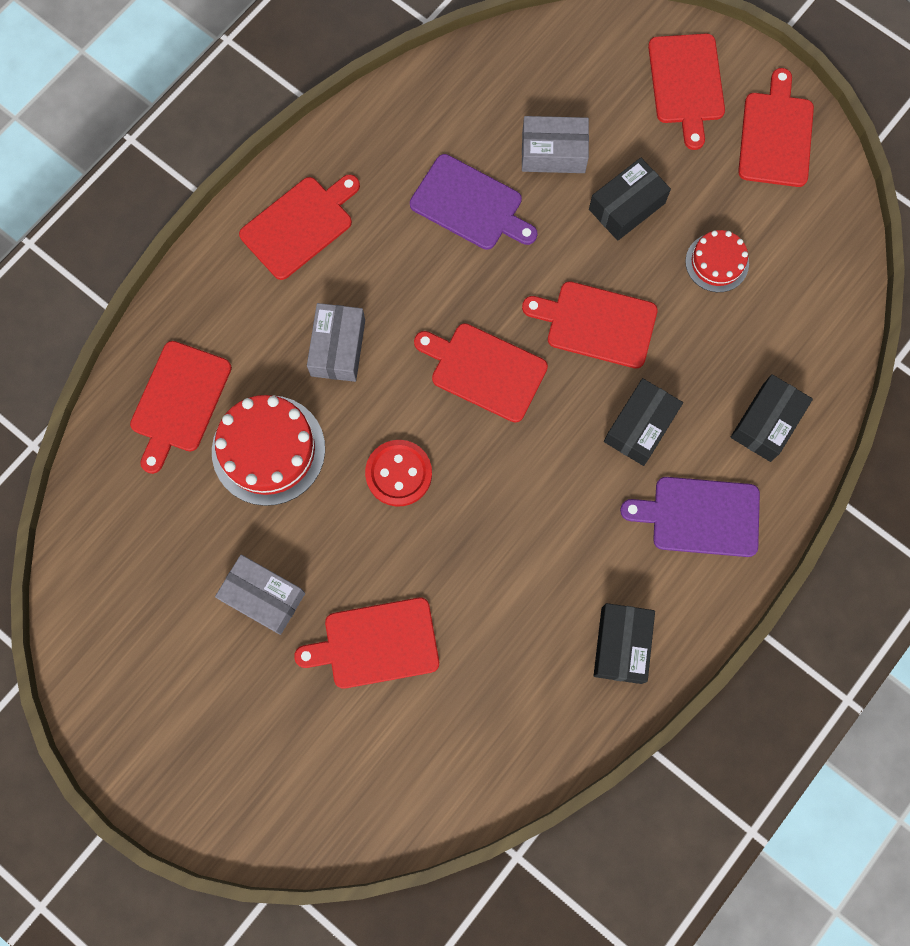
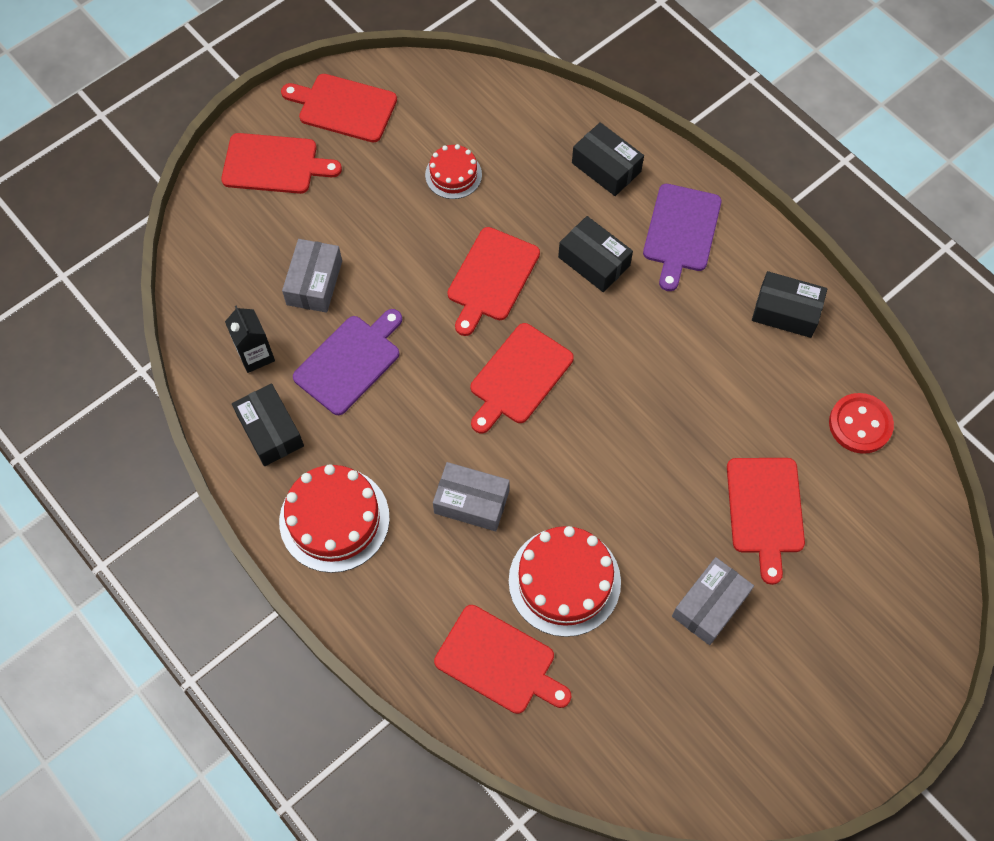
camera: 80 degrees left, 10 degrees down
(300, 225) = (334, 519): red cutting board -> red cake
(398, 474) = (606, 466): red button -> red button (860, 424)
(461, 116) = (255, 355): none -> black carton
(627, 206) = (383, 233): black box -> black box (270, 431)

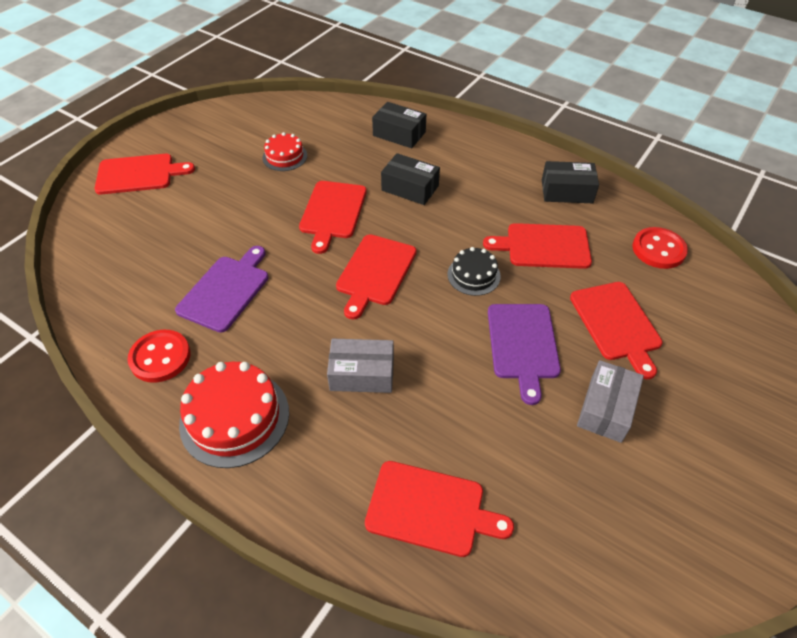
camera: 15 degrees left, 15 degrees down
(255, 355) = (138, 302): black carton -> none
(270, 431) = (160, 357): black box -> red button
(314, 283) = (184, 242): grey box -> none
(344, 107) = (190, 133): red cutting board -> red cutting board (544, 246)
(564, 581) = (468, 420): red cake -> none
(629, 408) = (473, 275): none -> black cake
(681, 232) = (468, 160): purple cutting board -> purple cutting board (523, 344)

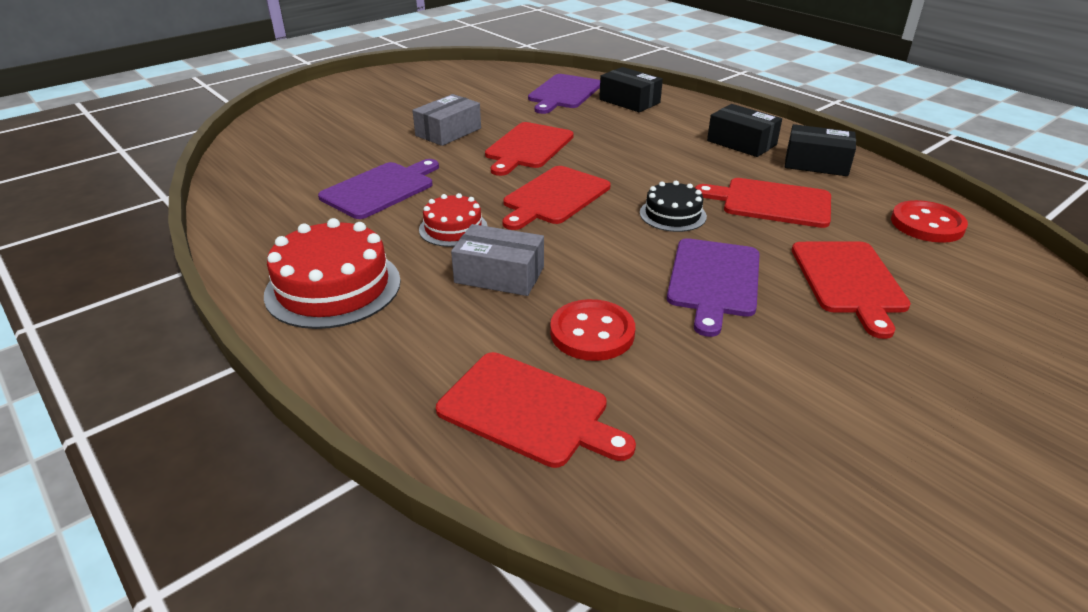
camera: 15 degrees right, 15 degrees down
(139, 174) = (341, 100): red cutting board -> none
(160, 357) = (282, 228): red button -> red button (592, 333)
(285, 156) = (496, 104): red cake -> red cake (453, 228)
(339, 131) = (564, 93): none -> purple cutting board
(410, 188) = (624, 140): black box -> black box (741, 143)
(606, 408) = (810, 357): grey box -> grey box (448, 132)

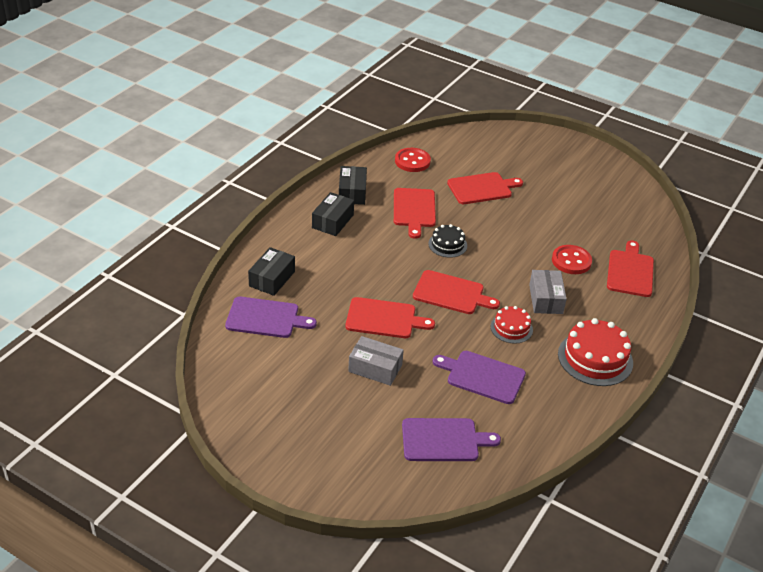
camera: 110 degrees left, 5 degrees up
(713, 280) = (506, 228): purple cutting board -> purple cutting board (443, 440)

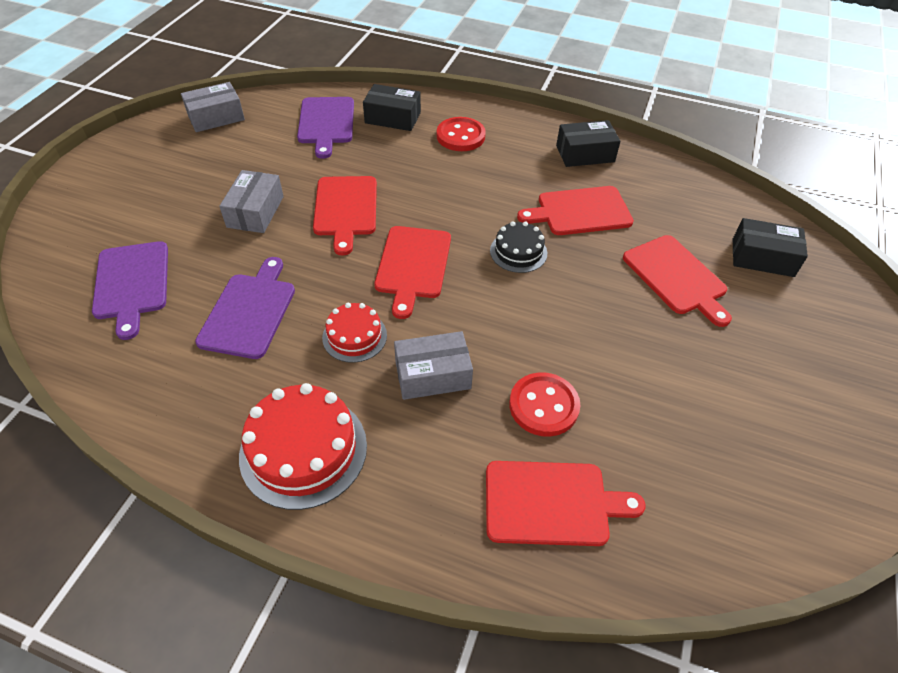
camera: 80 degrees right, 10 degrees up
(230, 388) = (216, 117): none -> grey box
(333, 221) = (517, 146): black box -> black box (762, 258)
(412, 161) = (692, 198): red button -> red button (460, 136)

